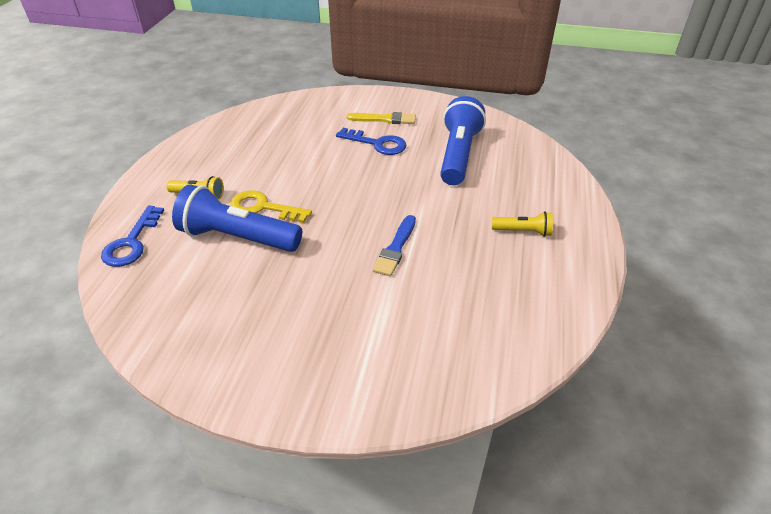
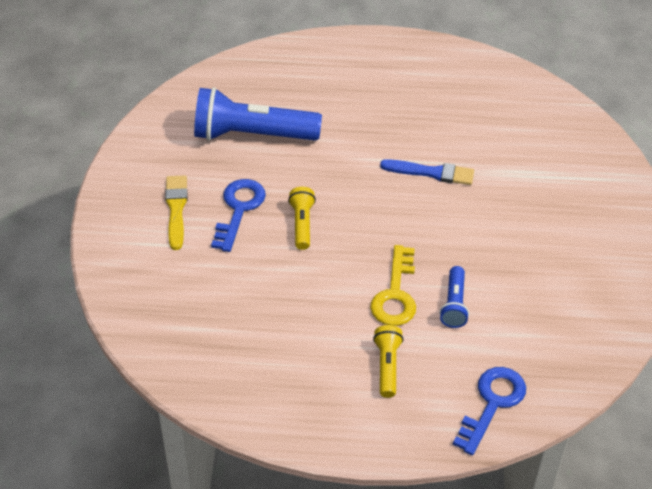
camera: 100 degrees left, 5 degrees up
(131, 242) = (492, 403): blue key -> blue key turned 60 degrees counterclockwise
(237, 238) = (454, 304): blue flashlight -> blue flashlight, size x0.49
(523, 231) = (379, 85): yellow flashlight -> yellow flashlight (302, 224)

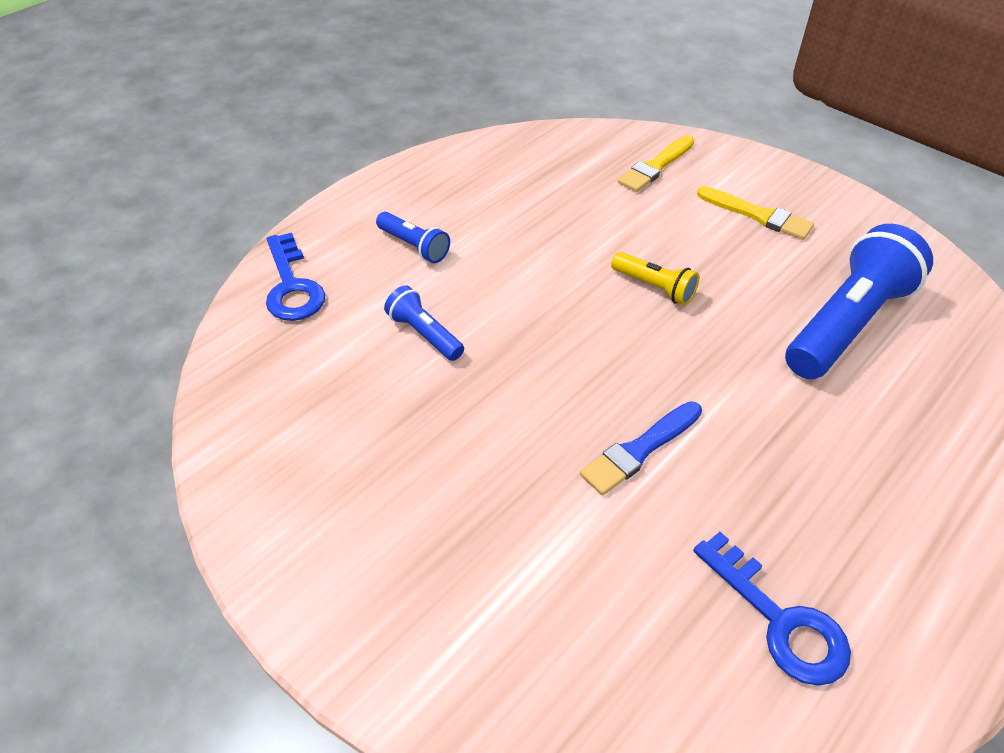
camera: 130 degrees right, 0 degrees up
(162, 287) = (656, 166): none -> yellow brush
(239, 209) = (720, 255): blue key -> blue key (780, 620)
(387, 366) = (414, 246): yellow flashlight -> blue flashlight
(395, 294) = (486, 300): yellow key -> none

